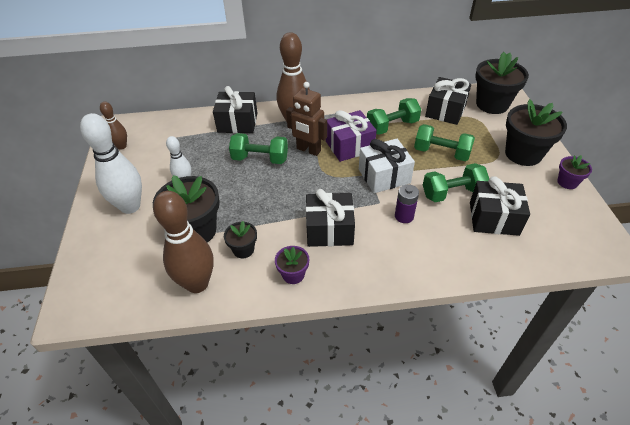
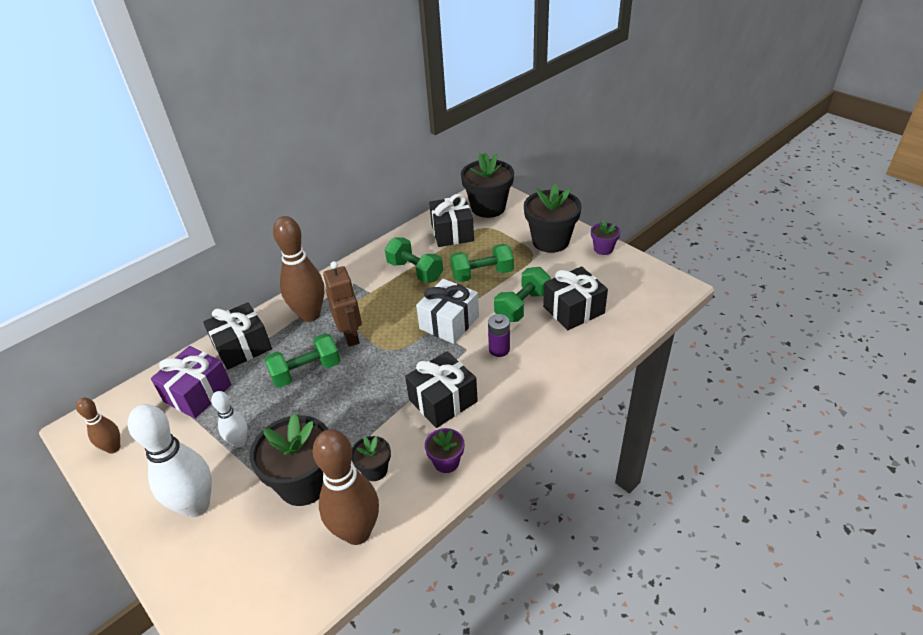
camera: 35 degrees left, 5 degrees down
(308, 150) = (351, 336): brown robot -> brown robot turned 105 degrees counterclockwise
(349, 146) = (390, 311): purple gift -> purple gift (197, 393)
(392, 126) = (415, 271): green dumbbell -> green dumbbell turned 75 degrees counterclockwise

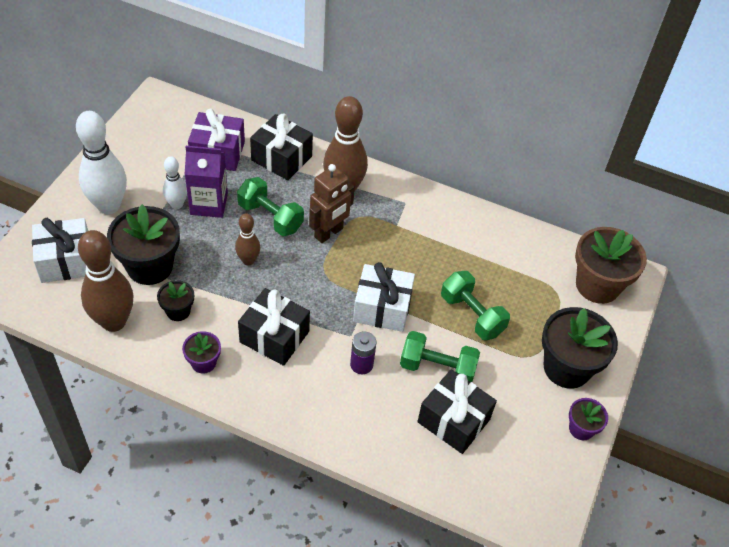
camera: 60 degrees right, 10 degrees up
(113, 448) = (145, 128): brown bowling pin -> brown bowling pin (248, 260)
(246, 565) = (66, 261): none -> white gift
(257, 415) = (209, 204): none -> purple carton
(415, 271) = (447, 252): green dumbbell -> none
(452, 233) = (530, 264): black gift -> none
(488, 207) = (597, 285): black flower pot -> brown flower pot

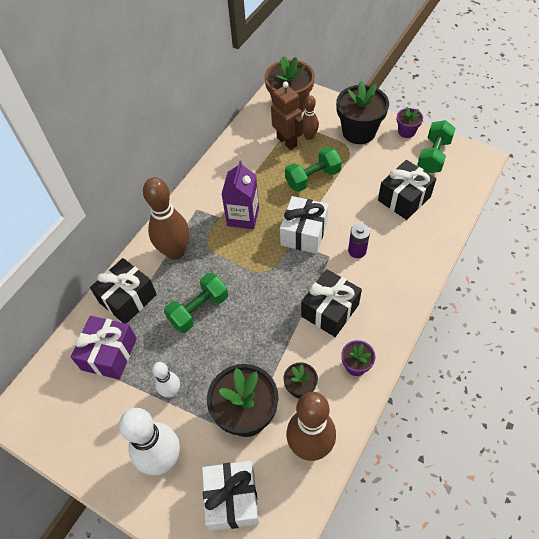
camera: 75 degrees left, 5 degrees up
(209, 204) = (175, 362): purple carton -> purple carton (243, 217)
(248, 260) = (247, 329): brown bowling pin -> brown bowling pin (309, 136)
(329, 233) = (223, 265): brown robot -> brown robot (287, 141)
(437, 368) = (360, 203): green dumbbell -> green dumbbell (433, 156)

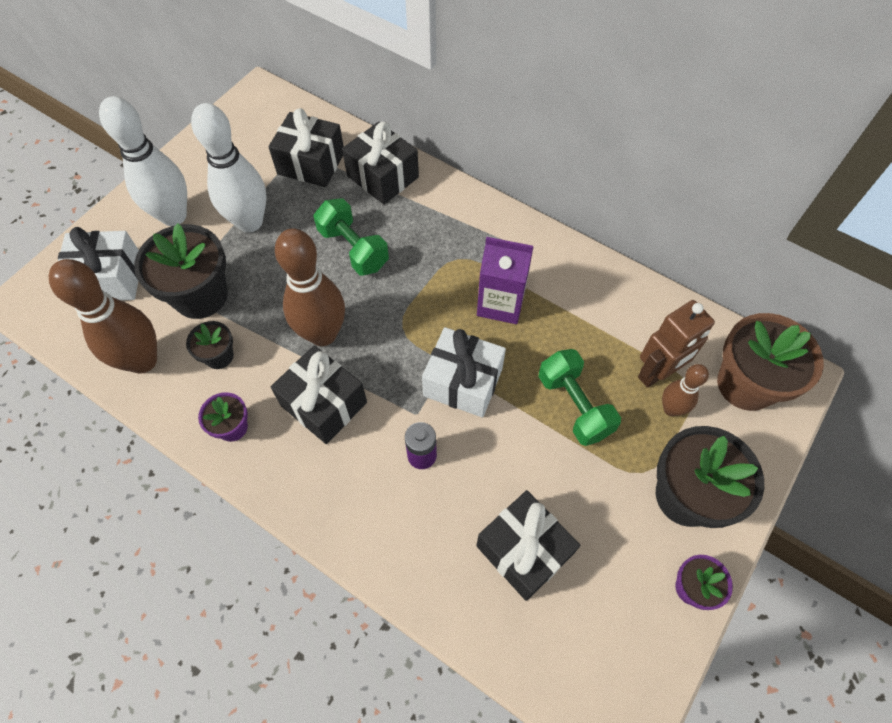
camera: 90 degrees right, 5 degrees up
(109, 354) = (311, 163): purple gift -> black gift
(171, 391) = (250, 222): white bowling pin -> white bowling pin, size x1.86
(175, 252) = (447, 223): brown bowling pin -> brown bowling pin (323, 334)
(433, 156) = (627, 629): green dumbbell -> none

